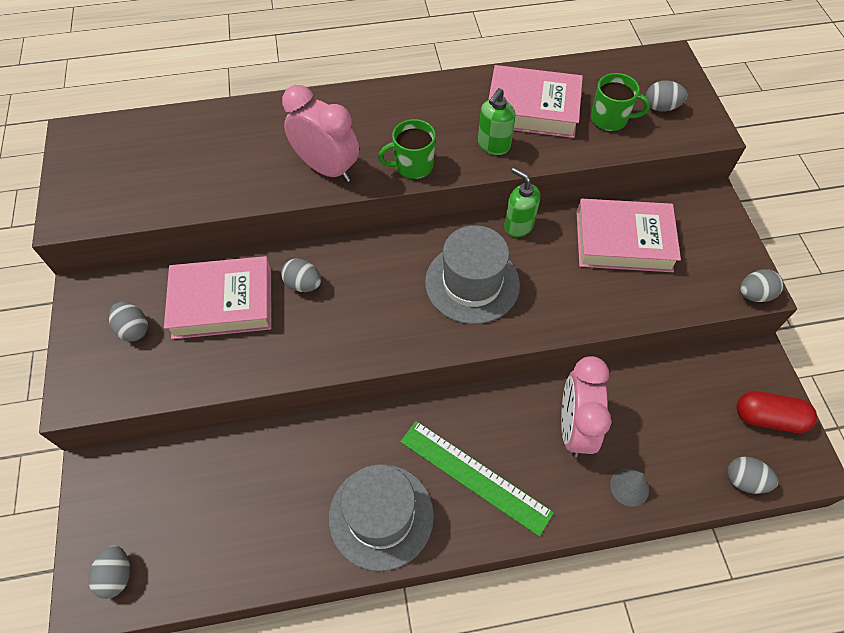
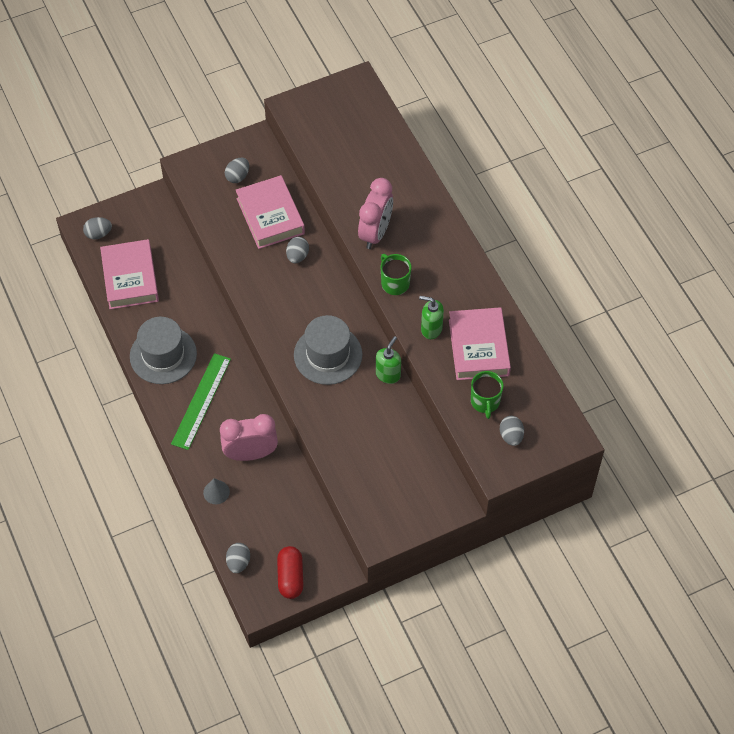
camera: 75 degrees right, 0 degrees up
(623, 241) = (395, 446): pink book -> pink book (130, 278)
(754, 294) = (371, 537): grey egg -> none

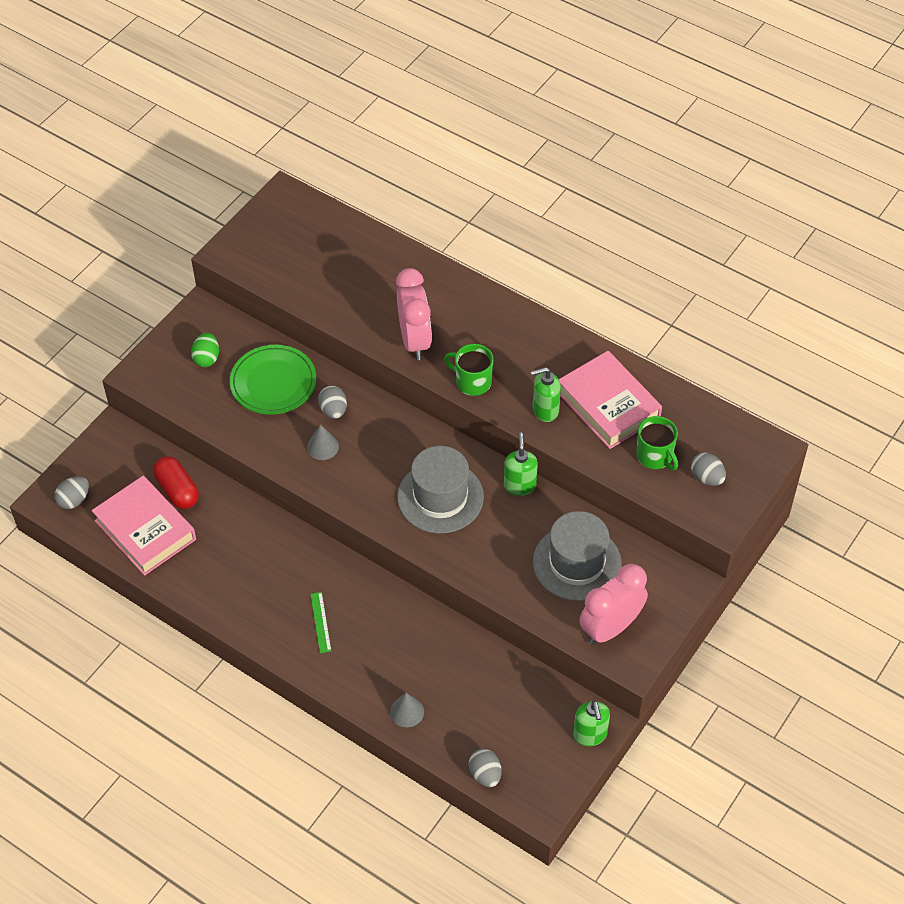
camera: 30 degrees left, 5 degrees down
(163, 355) = (242, 594): grey hat -> grey hat (577, 563)
(201, 401) = (320, 622): green ruler -> green ruler, size x0.48
(237, 176) = (207, 358): grey egg -> green egg
(251, 454) = (416, 650): pink clock -> pink clock (610, 628)
(270, 216) = (273, 383): pink book -> green plate
(273, 278) = (322, 447): none -> grey cone
(290, 577) = (553, 759): red capsule -> red capsule (177, 490)
(326, 574) = (590, 735): none -> green soap dispenser

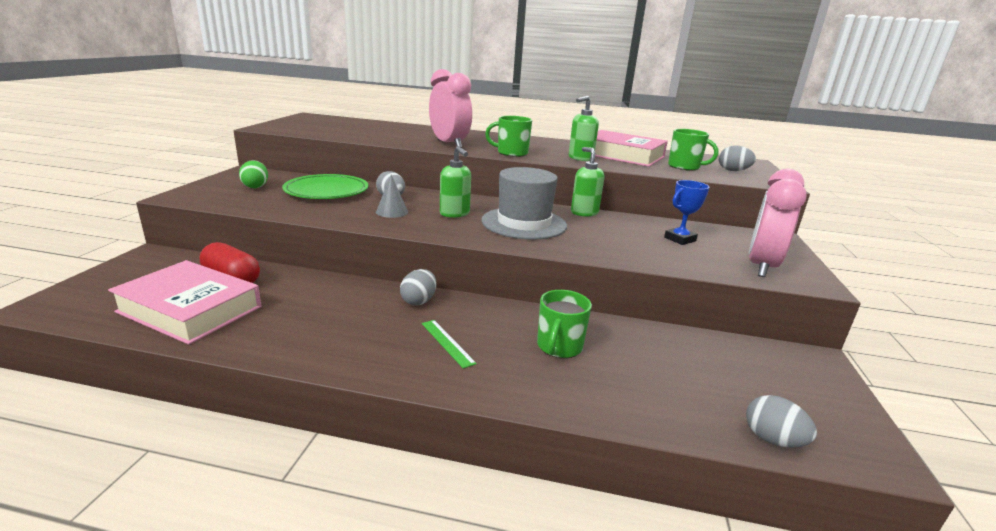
camera: 25 degrees left, 30 degrees down
(74, 500) = (86, 301): grey egg -> grey egg (419, 301)
(402, 650) = (559, 347): none -> green mug
(407, 711) = (614, 399): grey cone -> none
(577, 563) = (680, 239): grey hat -> blue trophy
(590, 735) = (821, 371): green soap dispenser -> green soap dispenser (455, 214)

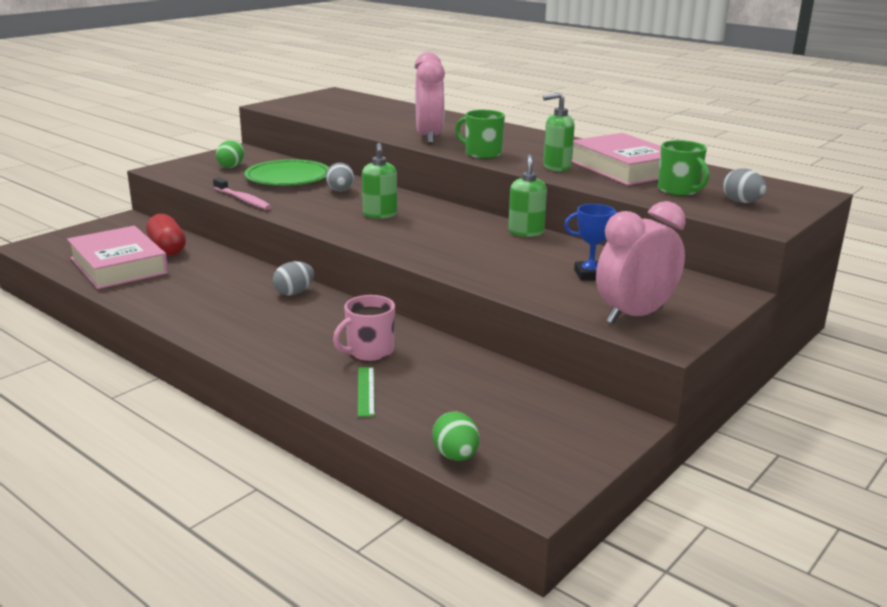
camera: 30 degrees right, 0 degrees up
(308, 216) = (243, 200): none -> pink toothbrush
(392, 212) = (321, 205): grey cone -> none
(447, 343) = (278, 328): green ruler -> green ruler (366, 391)
(524, 223) = (437, 233): grey hat -> none
(559, 347) = (369, 352): green mug -> pink mug
(772, 439) = (455, 456): grey egg -> green egg

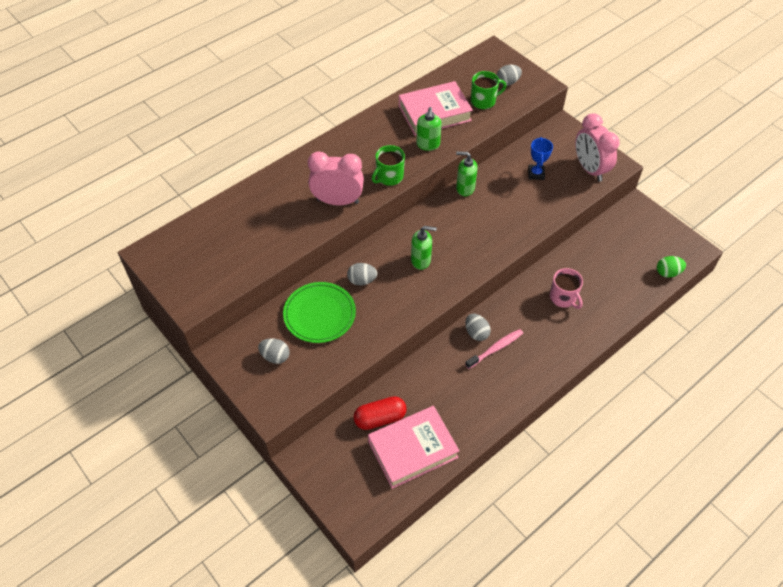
camera: 80 degrees left, 30 degrees up
(231, 166) = (275, 356): green egg -> grey egg
(243, 200) = (372, 345): pink toothbrush -> pink toothbrush (495, 349)
(366, 391) = (608, 303): green ruler -> none

